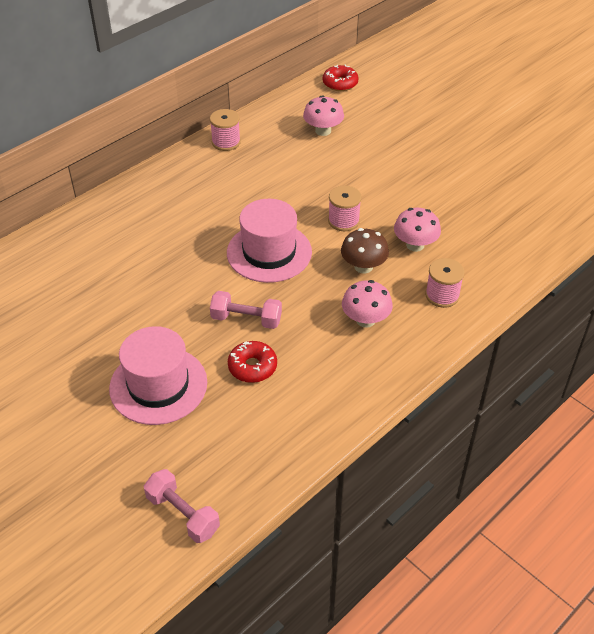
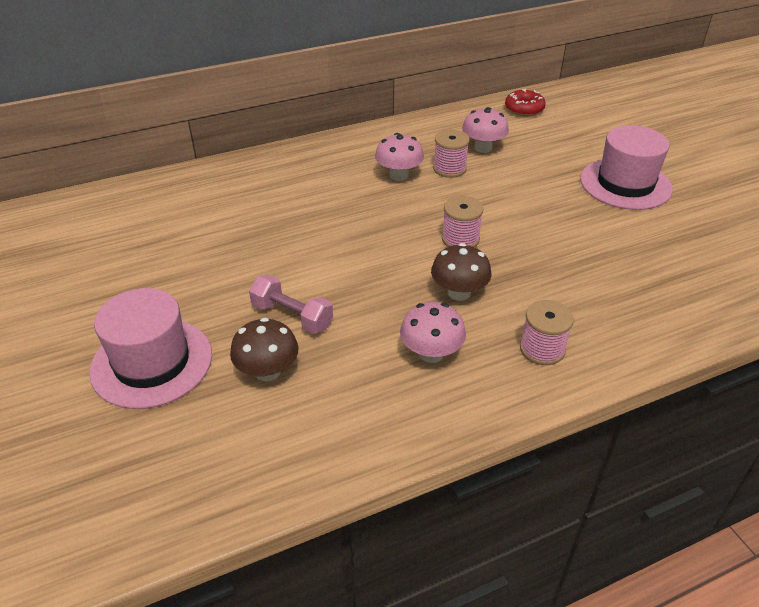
camera: 20 degrees right, 5 degrees down
(183, 514) = (77, 528): pink dumbbell -> none
(226, 142) = (374, 139): pink spool -> pink spool (449, 169)
(252, 367) = (267, 371): red donut -> brown mushroom
(269, 252) = (358, 252): pink hat -> pink hat (625, 184)
(415, 245) = (533, 283): pink mushroom -> pink mushroom (399, 175)

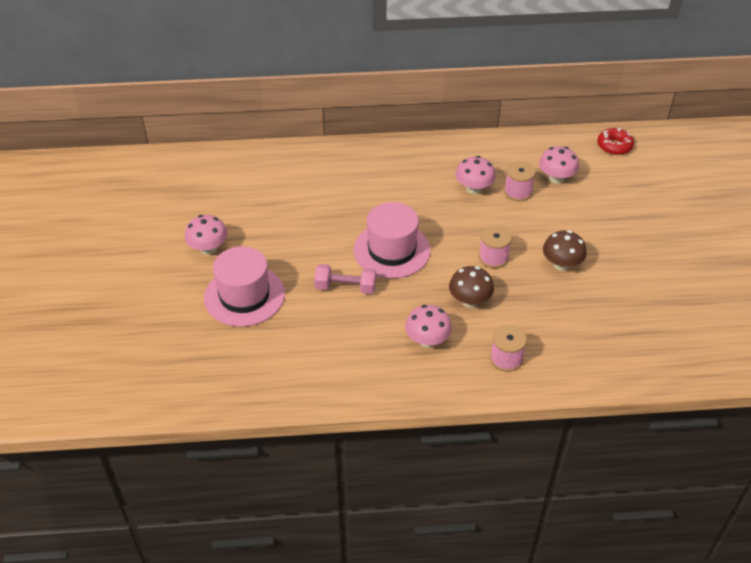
camera: 20 degrees right, 5 degrees up
(79, 314) = (208, 248): none -> pink mushroom
(267, 371) = (314, 322): brown mushroom -> brown mushroom (561, 264)
(292, 316) = (345, 287): pink dumbbell -> pink dumbbell turned 45 degrees counterclockwise
(625, 184) = (656, 242): pink hat -> pink hat (392, 250)

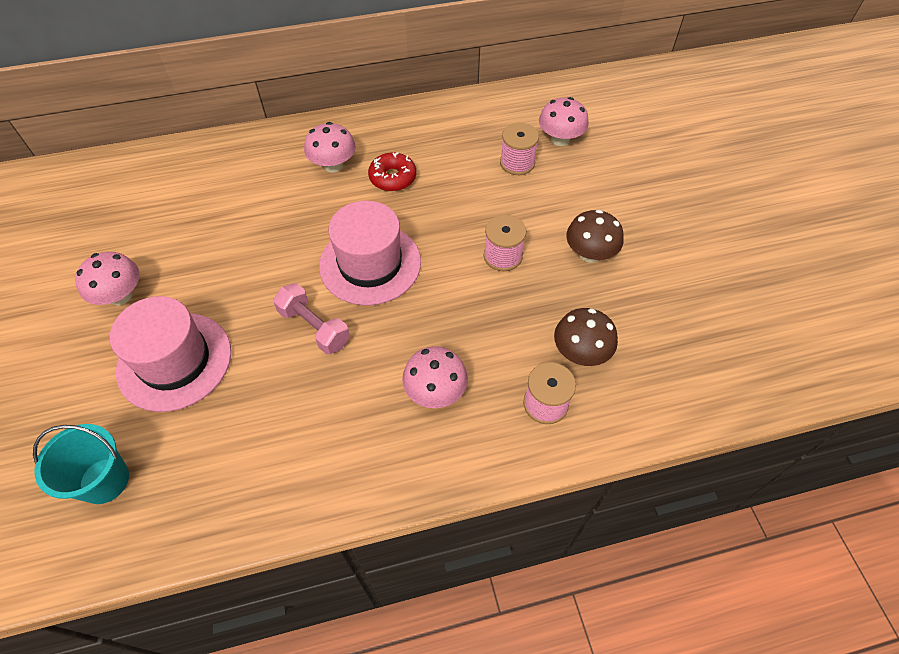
camera: 10 degrees left, 10 degrees up
(194, 361) = (104, 480): none -> turquoise bucket
(345, 287) = (314, 327): pink dumbbell -> pink dumbbell turned 45 degrees clockwise
(469, 301) = (482, 323): brown mushroom -> brown mushroom (580, 352)
(474, 188) = (462, 165): pink mushroom -> pink mushroom (333, 165)
(614, 146) = (619, 91): red donut -> red donut (393, 178)

